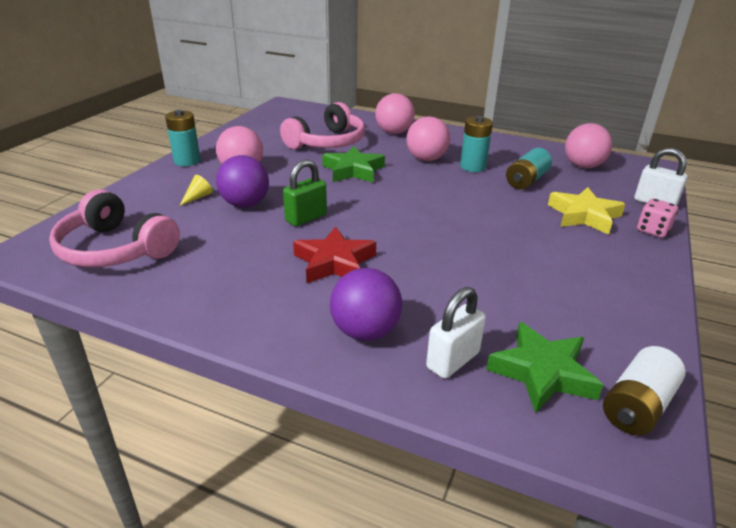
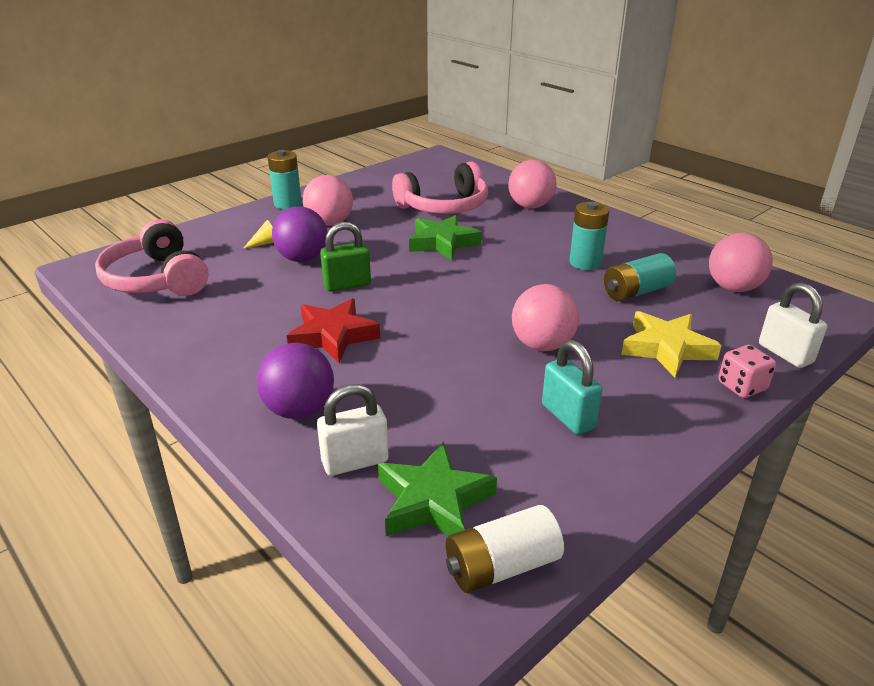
camera: 25 degrees right, 0 degrees up
(426, 159) = (538, 244): pink ball -> pink ball (542, 345)
(570, 279) = (568, 416): none -> turquoise padlock

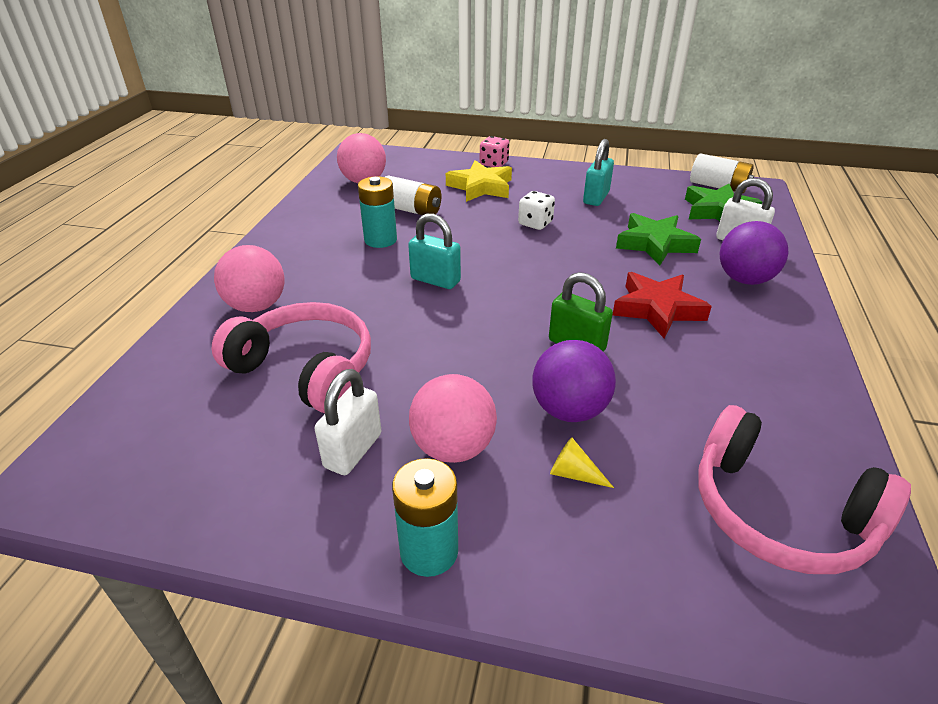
camera: 125 degrees left, 5 degrees up
(156, 279) = (778, 513): pink headphones -> pink headphones turned 105 degrees clockwise
(442, 243) = (417, 327): green star -> green star (655, 244)
(493, 265) = (435, 280): none -> turquoise padlock
(542, 345) = (535, 223): pink ball -> white dice
(636, 292) = (411, 210): turquoise battery -> white battery
(785, 354) = (440, 158): white padlock -> white padlock (353, 450)

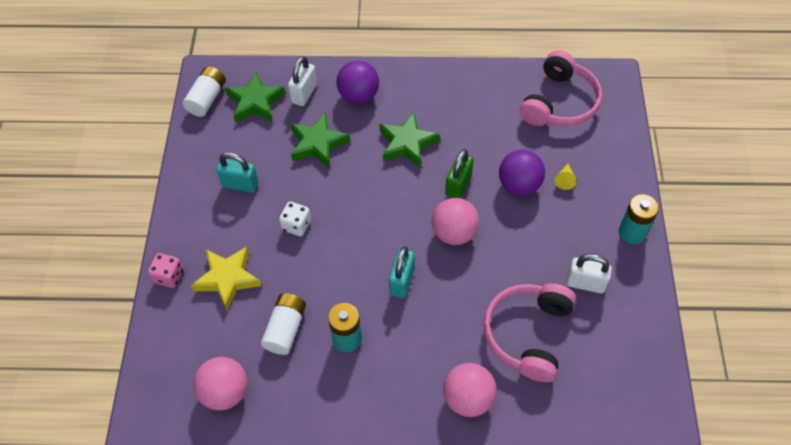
camera: 100 degrees left, 20 degrees up
(453, 448) = (566, 235): pink ball -> pink ball (454, 233)
(657, 309) = (407, 143): red star -> green star

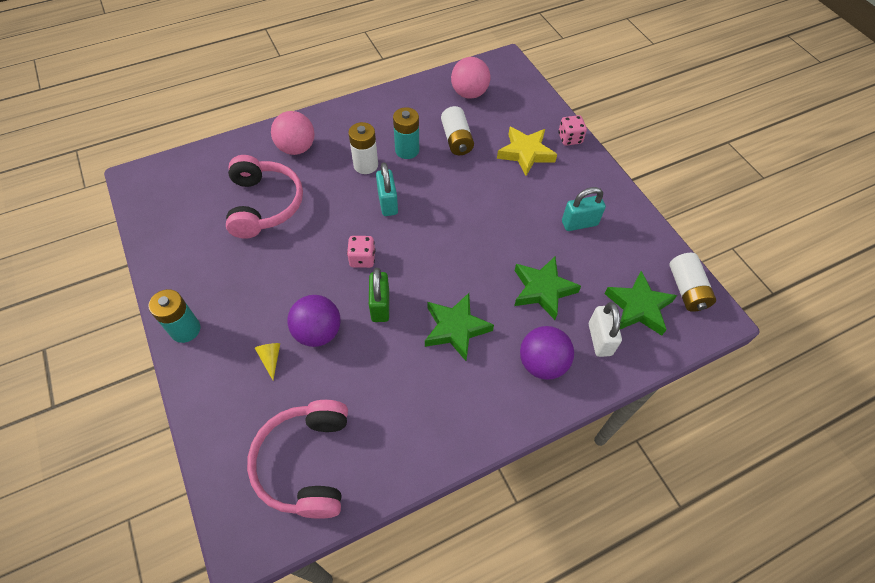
camera: 150 degrees right, 0 degrees up
(296, 225) = (504, 210): white dice -> none
(401, 339) = (365, 165): none -> white battery
(454, 233) = (362, 259): pink ball -> pink dice
(585, 283) = (224, 263): white padlock -> none

